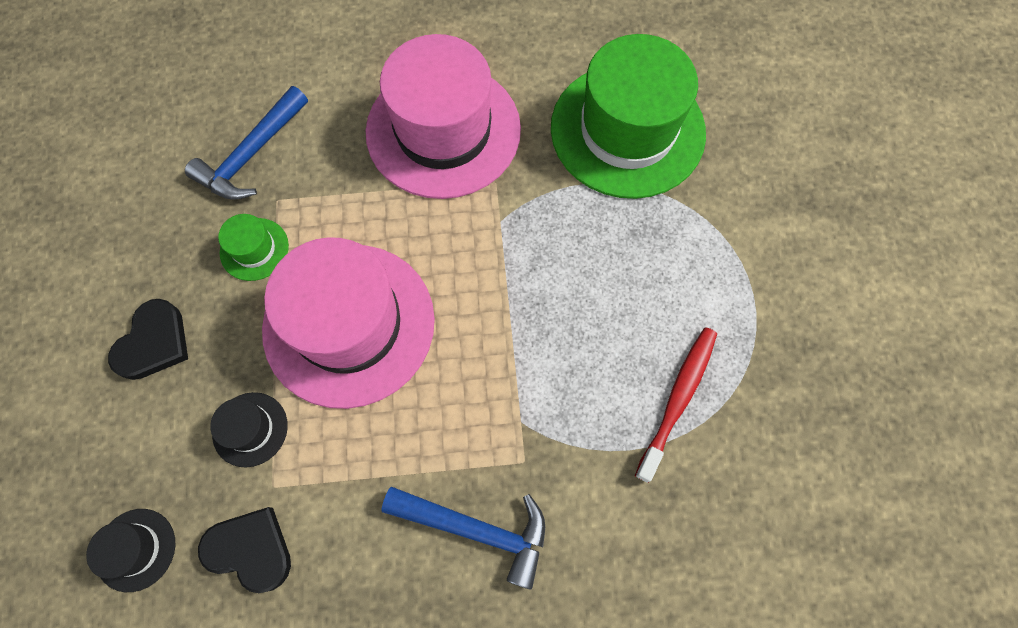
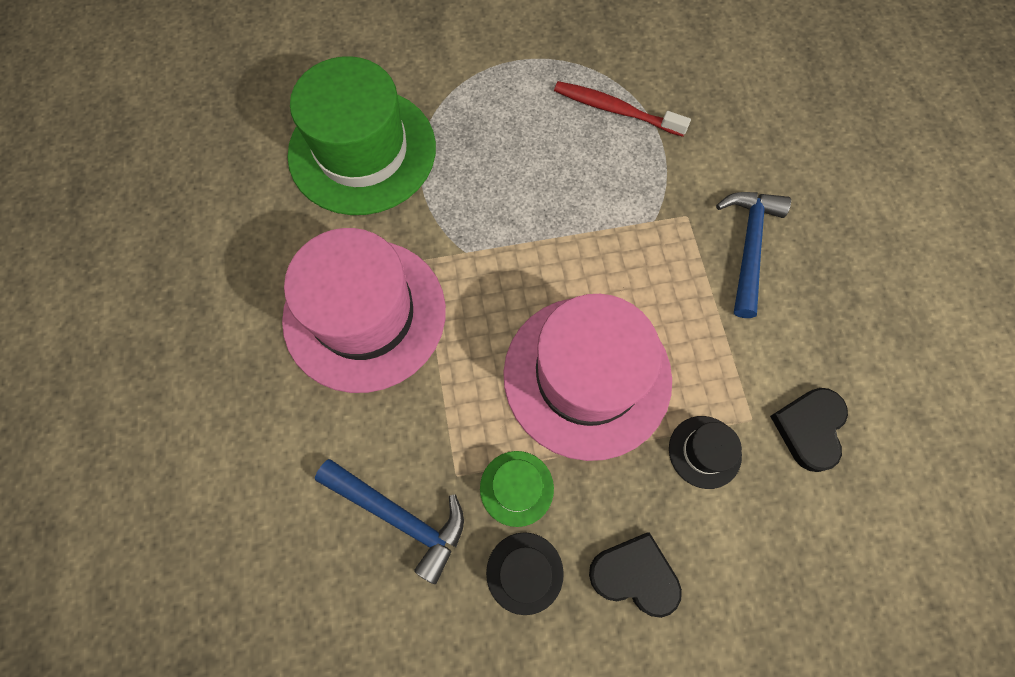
camera: 95 degrees left, 0 degrees up
(136, 549) = (836, 537): black hat -> black hat (524, 572)

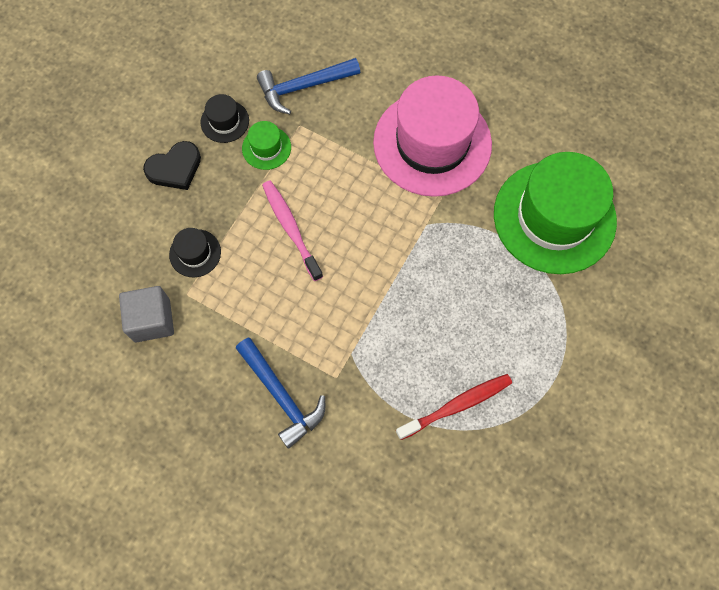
camera: 130 degrees right, 0 degrees up
(587, 376) = (291, 229): pink hat -> pink toothbrush
(809, 428) = (152, 320): black heart -> grey cube

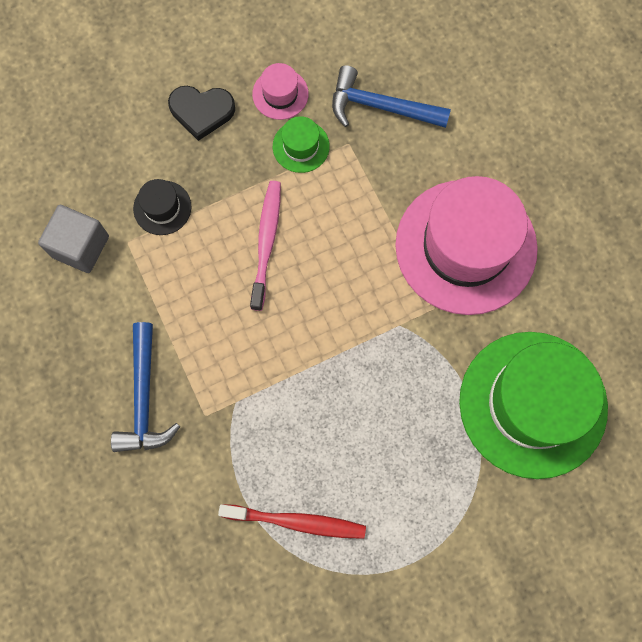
camera: 35 degrees right, 5 degrees up
(225, 121) = (280, 94): black hat -> pink hat

